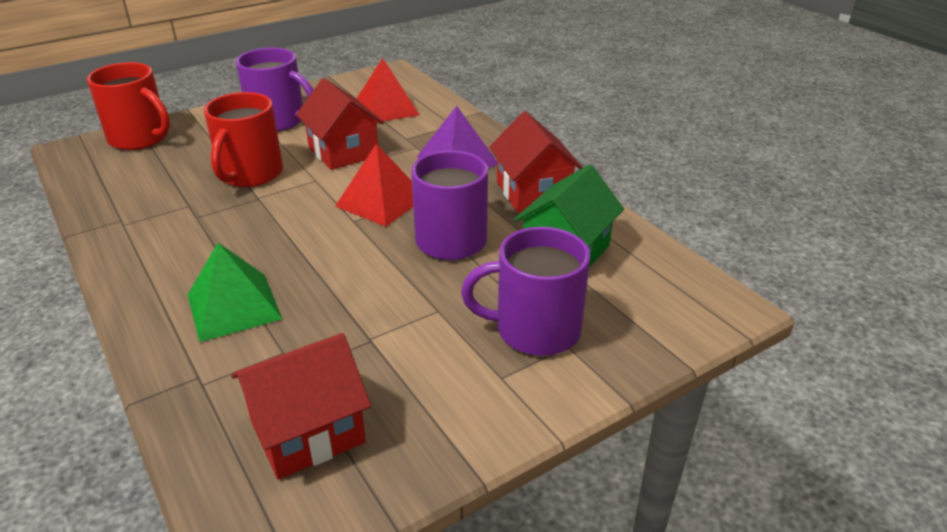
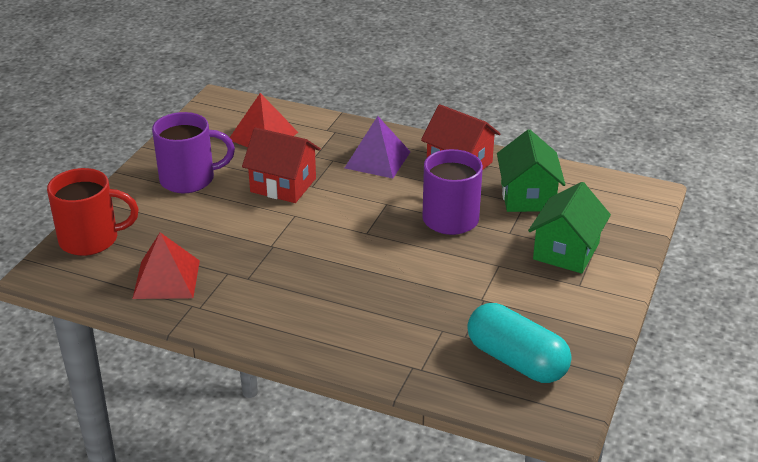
camera: 35 degrees left, 0 degrees up
(233, 306) = (372, 320): green pyramid -> none
(250, 174) = (237, 231): red mug -> none
(308, 431) = (516, 360): red house -> turquoise capsule
(381, 201) = (366, 211): red pyramid -> red pyramid (166, 279)
(535, 330) = (566, 251): purple mug -> green house

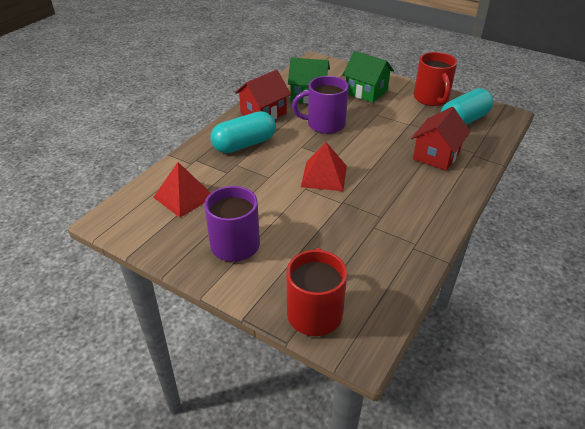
camera: 80 degrees left, 5 degrees up
(166, 279) = (379, 261): red pyramid -> red pyramid (324, 176)
(283, 185) = (263, 191): red house -> red house (436, 155)
(377, 159) = (244, 144): purple pyramid -> turquoise capsule
(577, 324) = (431, 99): none -> red mug

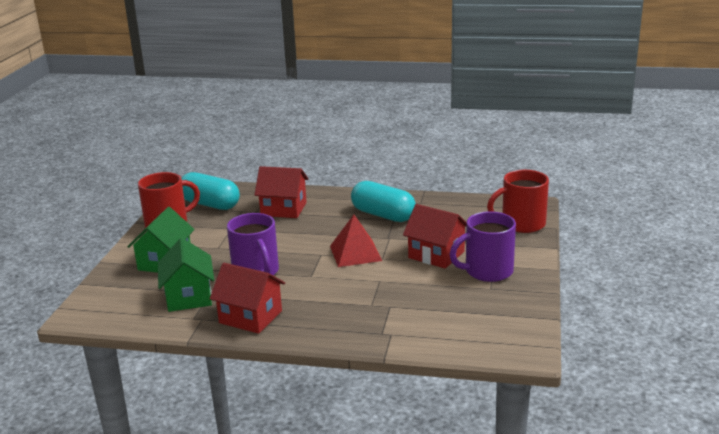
camera: 110 degrees left, 15 degrees down
(183, 197) = (450, 318): red pyramid -> none
(244, 144) = (329, 310): turquoise capsule -> turquoise capsule (383, 215)
(289, 221) = (436, 255): none -> red house

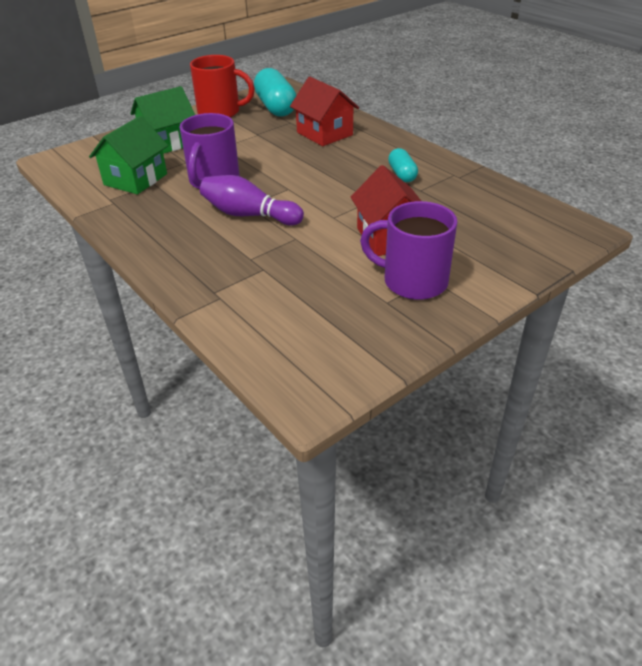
camera: 40 degrees right, 15 degrees up
(250, 317) = (145, 219): red house -> none
(323, 281) = (249, 215): none -> purple bowling pin
(355, 253) = (318, 201): red pyramid -> none
(383, 215) = (402, 174): turquoise capsule -> turquoise capsule, size x0.55
(521, 224) = (535, 246): red mug -> none

